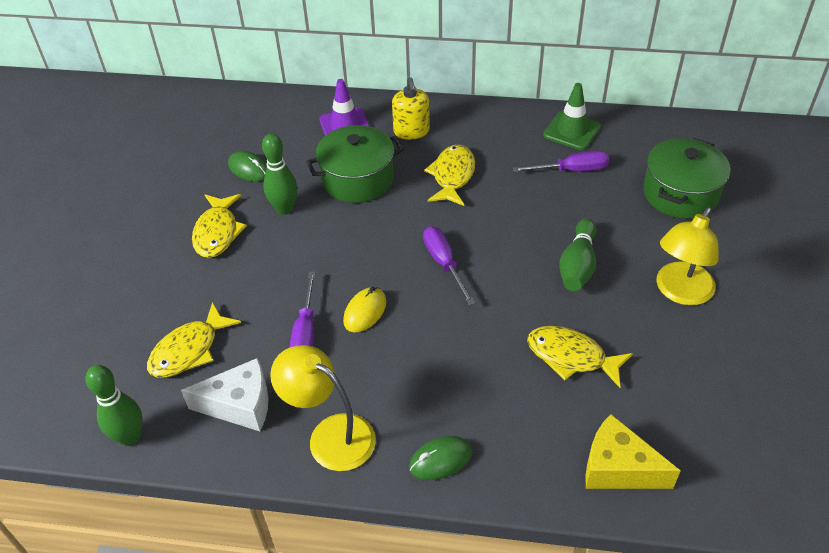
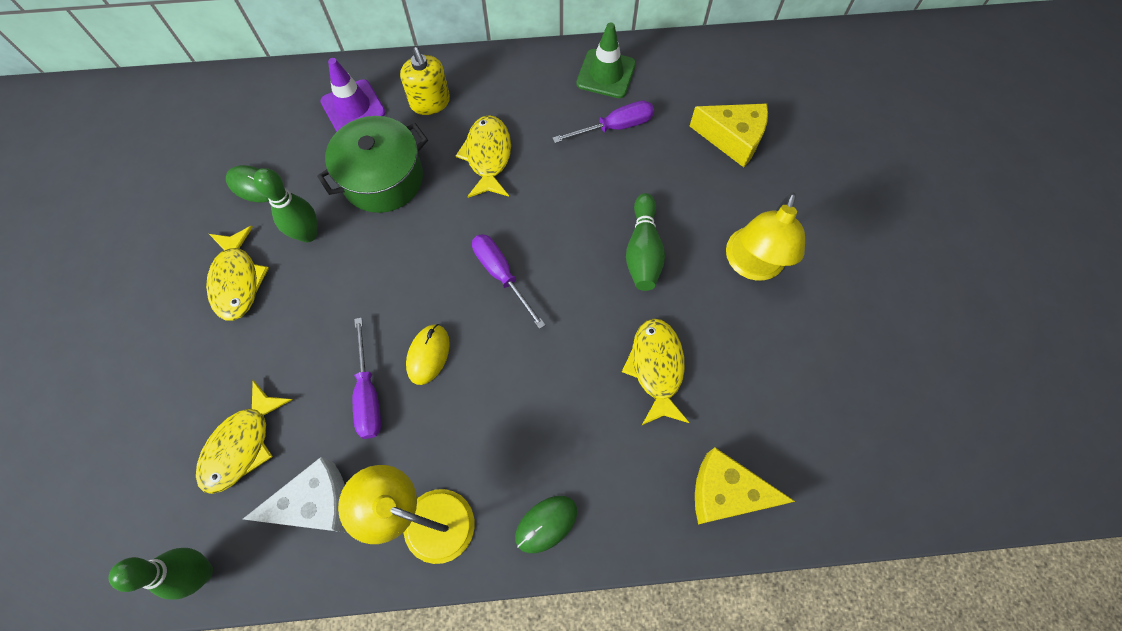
camera: 15 degrees left, 20 degrees up
(571, 357) = (656, 368): yellow fish -> yellow fish turned 75 degrees clockwise
(680, 194) = (732, 139): green pot -> yellow cheese

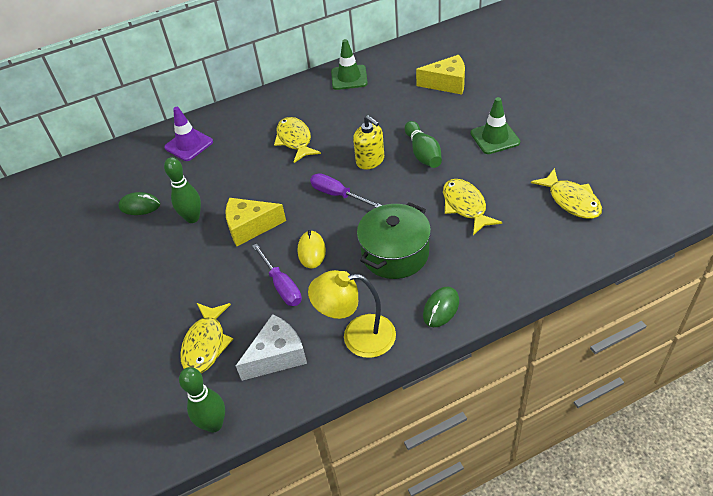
camera: 15 degrees left, 20 degrees down
(237, 280) = (154, 258): yellow fish -> yellow fish (571, 200)
(383, 179) = (229, 173): green pot -> green pot (395, 254)
(430, 102) = (241, 126): yellow soap dispenser -> yellow soap dispenser (370, 160)
(615, 127) = (369, 101): purple screwdriver -> none
(726, 493) = (546, 251): yellow cheese -> yellow cheese (250, 227)
(751, 265) = (495, 138): yellow lamp -> green traffic cone

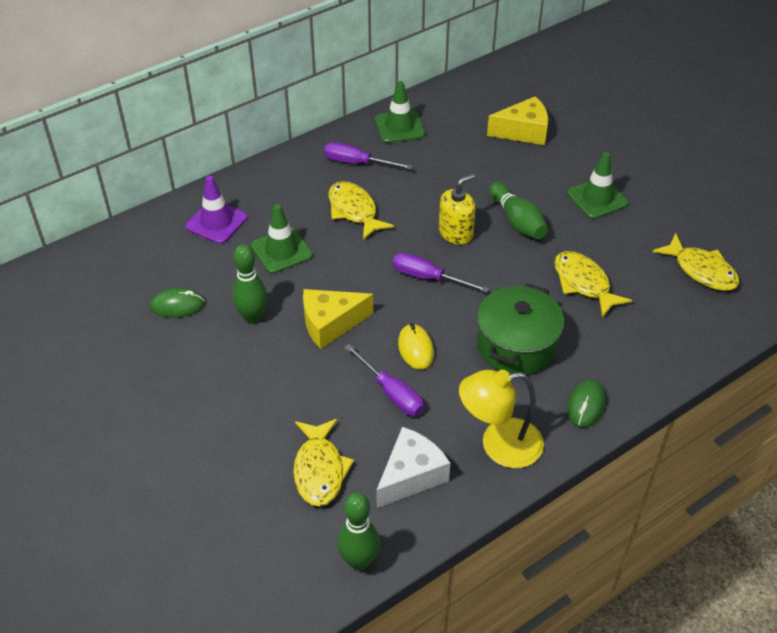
camera: 15 degrees left, 0 degrees up
(230, 168) = (282, 251): none -> green traffic cone
(308, 104) = (357, 163): none -> purple screwdriver
(370, 160) = (456, 233): yellow soap dispenser -> yellow soap dispenser turned 75 degrees counterclockwise

